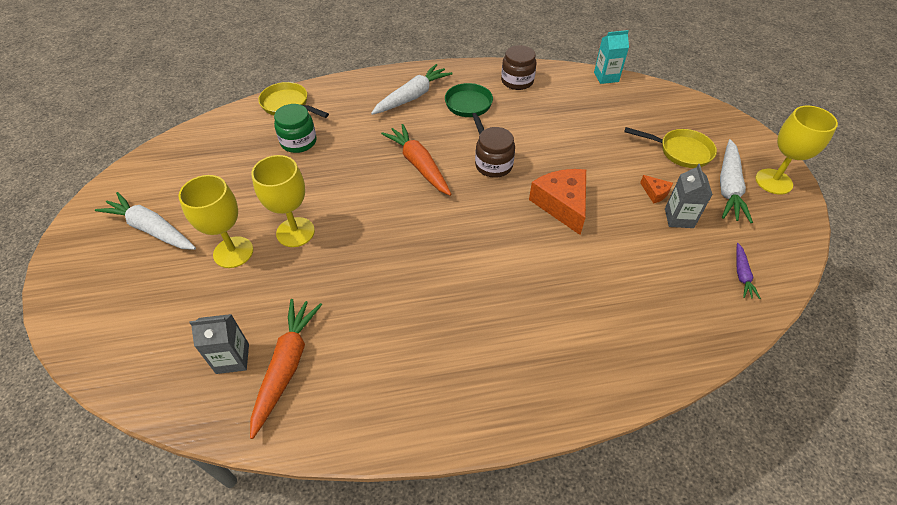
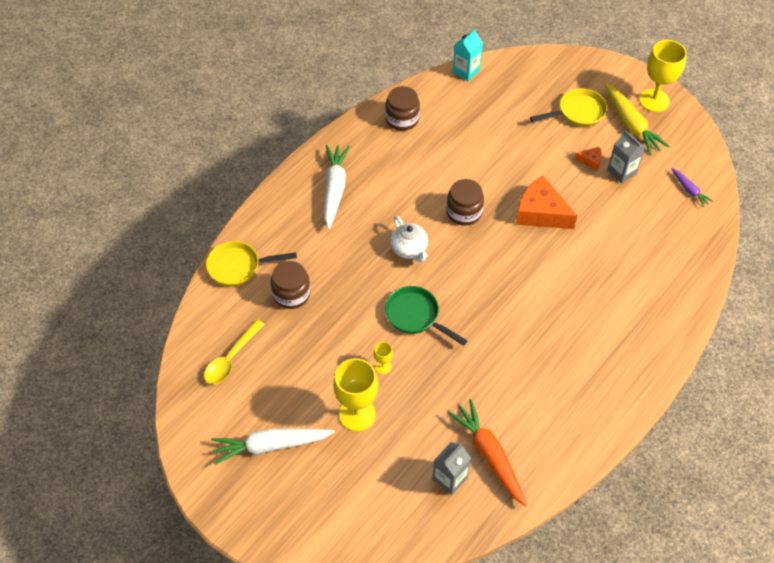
camera: 40 degrees left, 5 degrees up
(207, 156) = (231, 358): none -> yellow spoon
(295, 232) = (383, 367): yellow goblet -> yellow goblet, size x0.46
(298, 142) = (291, 294): green jar -> brown jar
(418, 165) = (409, 249): orange carrot -> white teapot
(469, 107) = (391, 170): green pan -> green pan (415, 316)
(728, 187) = (631, 124): white carrot -> yellow carrot

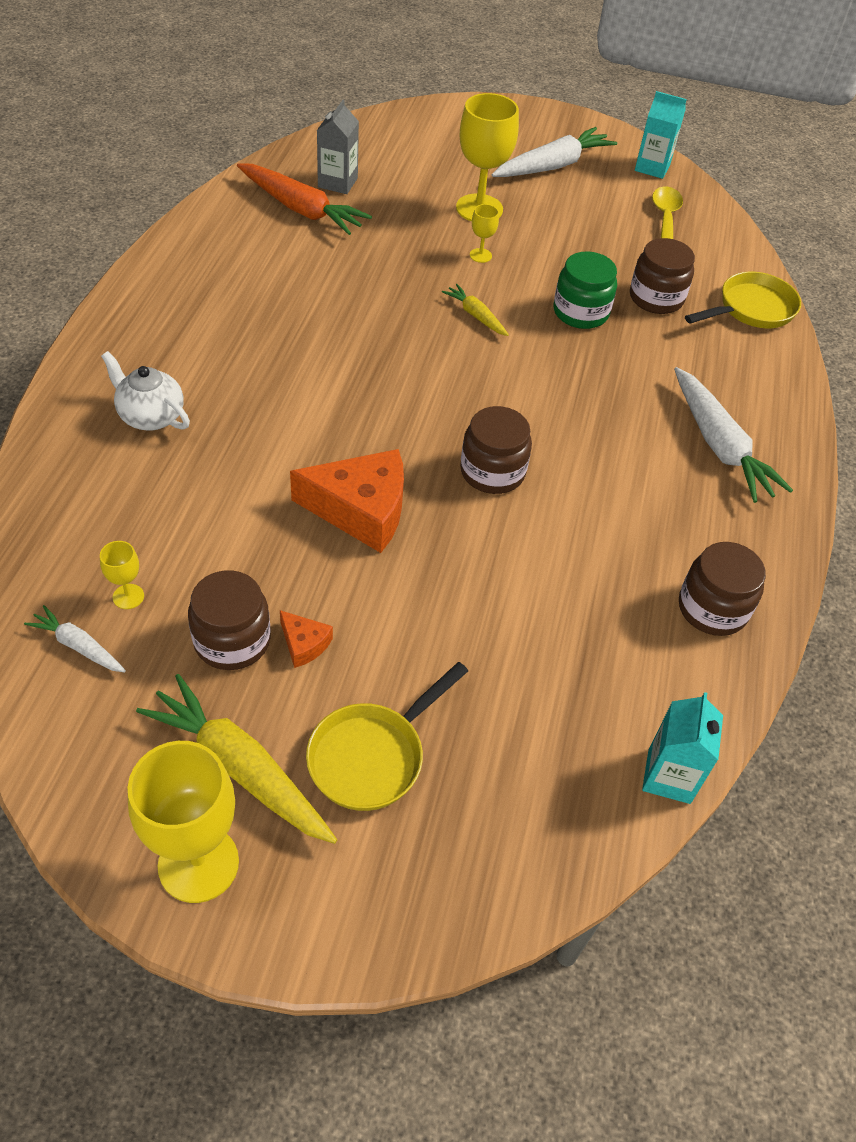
camera: 150 degrees right, 5 degrees down
(194, 419) = (652, 167): none -> turquoise carton
(348, 298) = (580, 312): none -> green jar
(409, 249) = (541, 393): white teapot -> white teapot (150, 416)
(415, 316) = (475, 316): green pan -> yellow carrot
(590, 161) = (304, 644): orange cheese -> orange cheese turned 120 degrees counterclockwise
(621, 172) = (232, 640): grey carton -> brown jar
(664, 205) = (128, 596): none -> yellow goblet
(689, 190) = (78, 646): purple carrot -> white carrot

